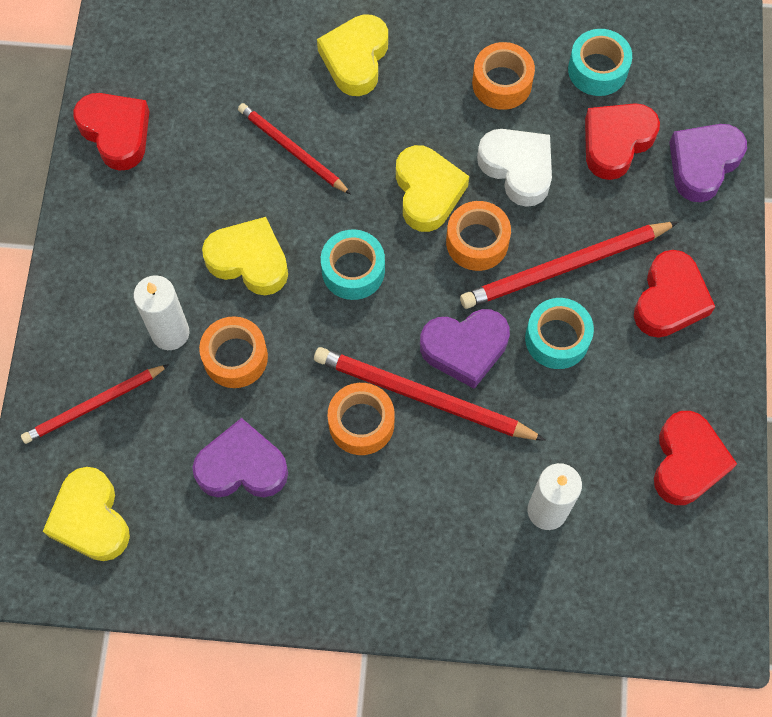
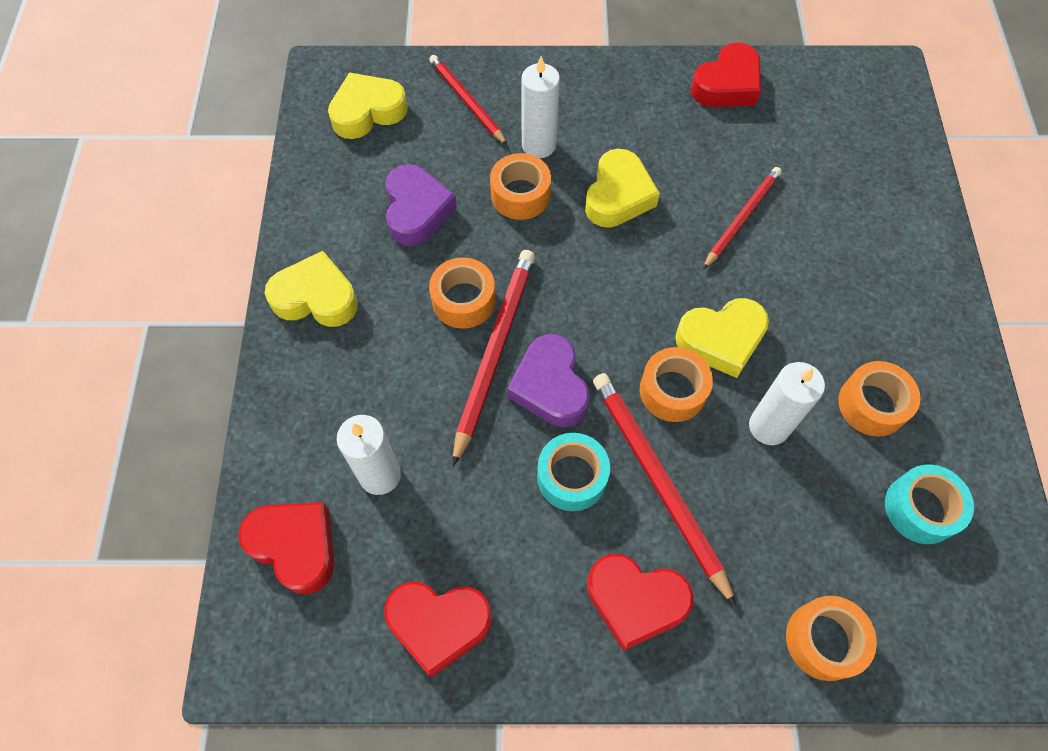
camera: 85 degrees right, 5 degrees down
(353, 270) = (621, 280): turquoise tape -> none
(355, 59) = (860, 263): yellow heart -> yellow heart (316, 297)
(517, 168) = (769, 426): white heart -> white candle
(616, 142) = (828, 533): red heart -> red heart (295, 546)
(703, 164) = (824, 640): purple heart -> orange tape

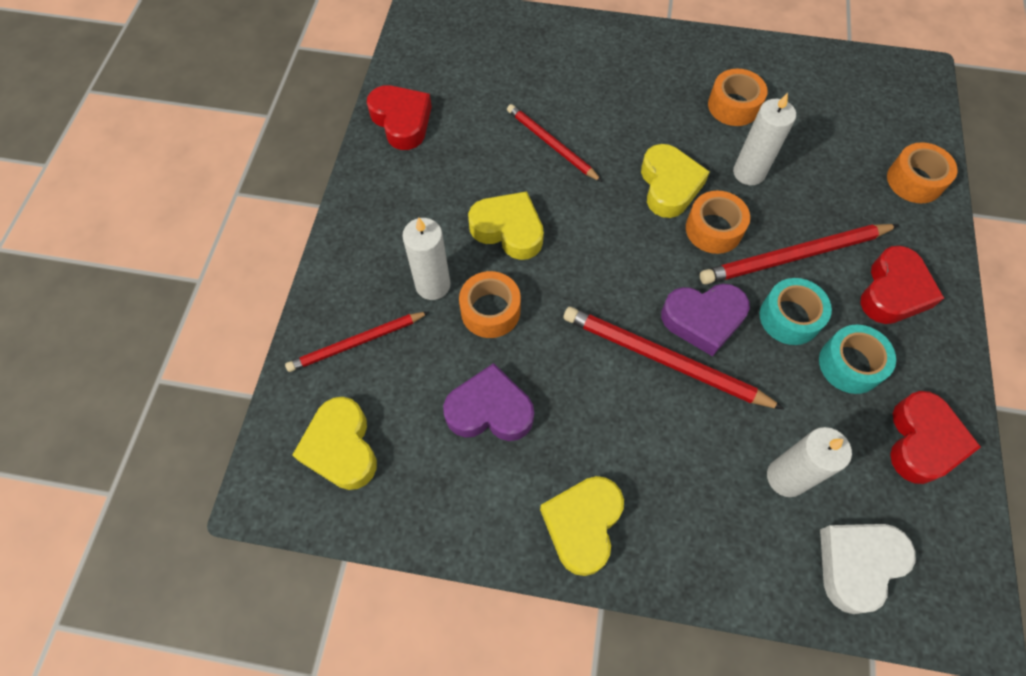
camera: 80 degrees left, 0 degrees up
(295, 546) = (857, 564): red heart -> white heart
(463, 300) = (605, 379): orange tape -> none
(920, 509) = (816, 101): turquoise tape -> turquoise tape (850, 364)

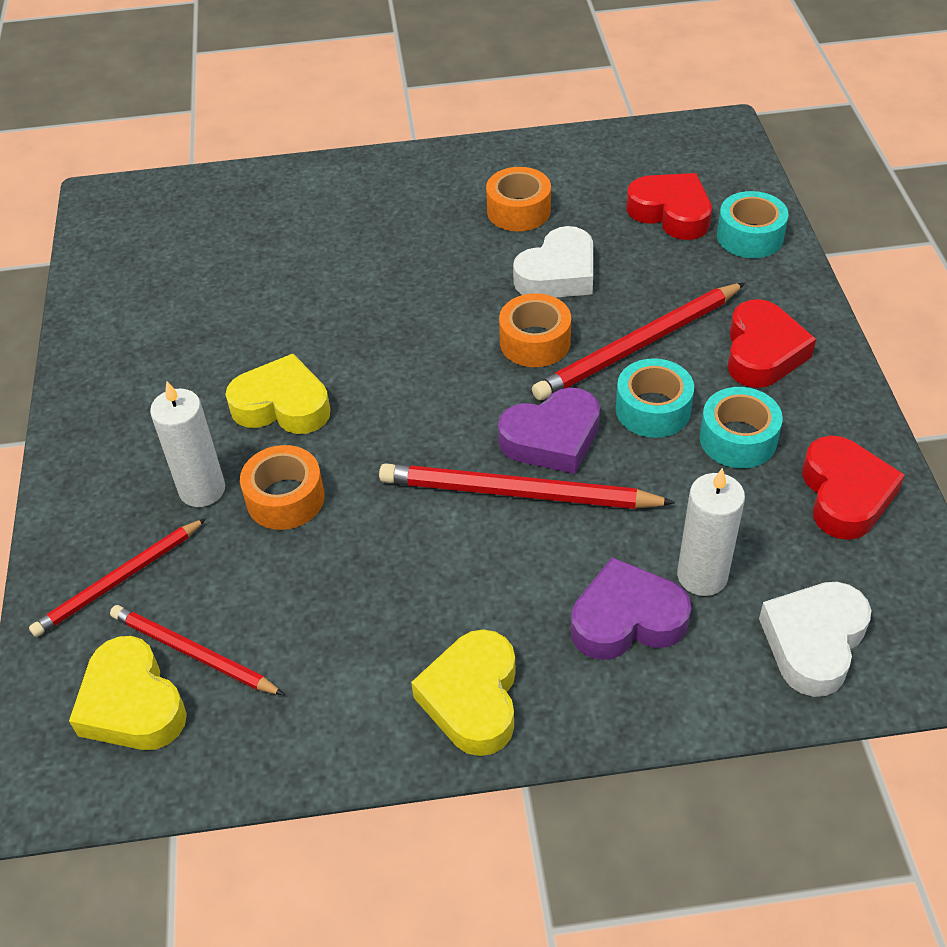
camera: 15 degrees left, 15 degrees down
(402, 121) = (109, 322): red heart -> red heart (671, 213)
(490, 410) = (317, 607): purple heart -> purple heart (626, 619)
(551, 144) = (309, 302): red pencil -> red pencil (193, 653)
(669, 186) = (467, 310): yellow heart -> none
(749, 173) = (558, 274): white candle -> white heart
(914, 181) = (750, 236): orange tape -> turquoise tape

